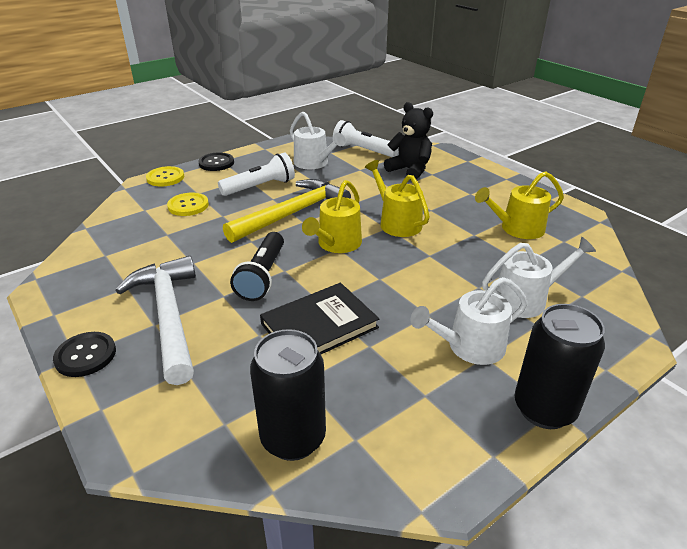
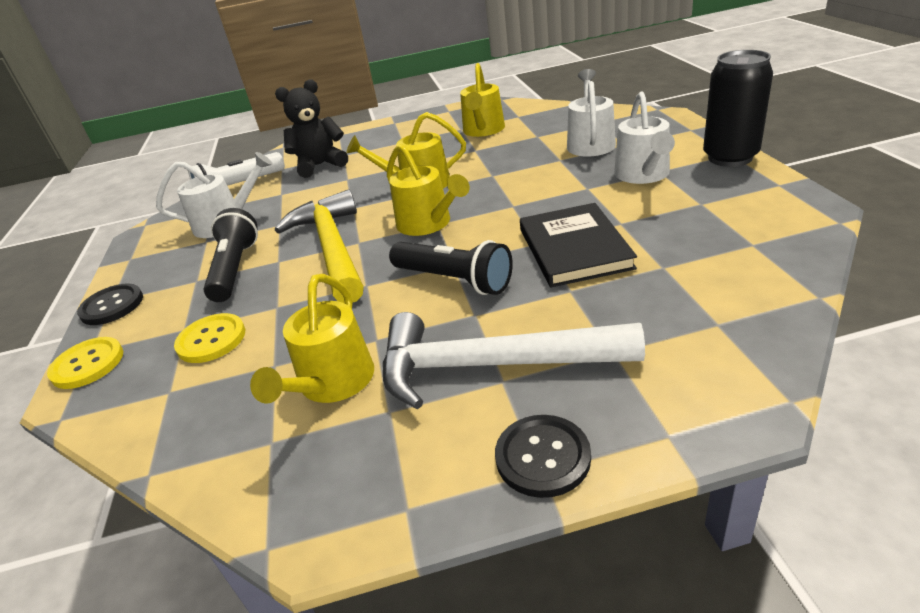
camera: 60 degrees left, 0 degrees up
(151, 259) = (332, 383): none -> yellow watering can
(260, 187) = (235, 269): white flashlight -> black flashlight
(293, 438) = (747, 279): black can -> none

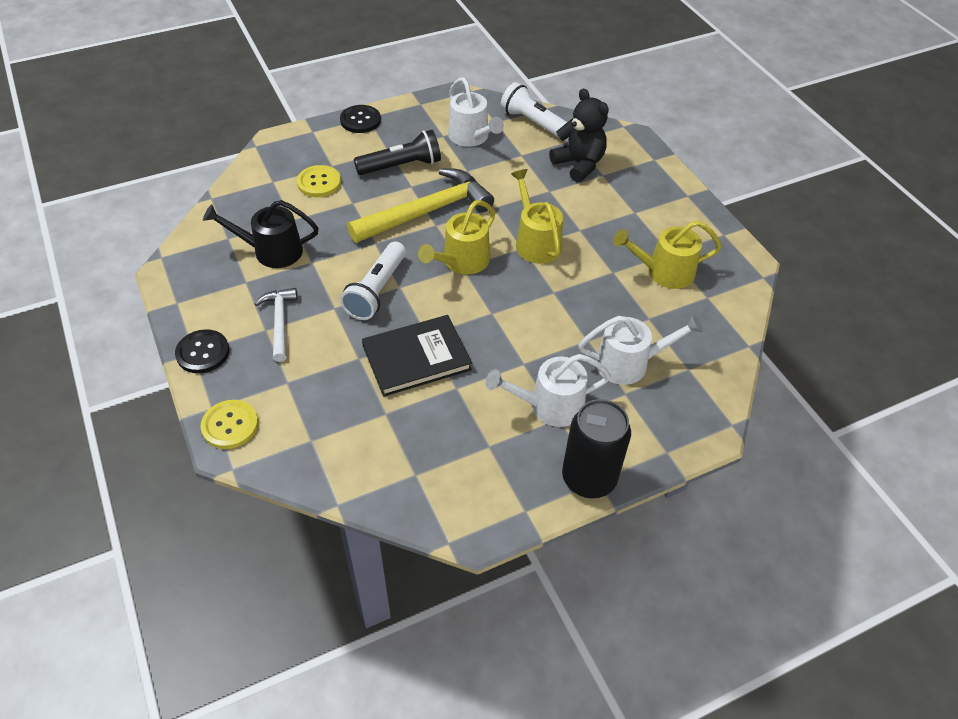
camera: 70 degrees right, 15 degrees up
(88, 364) = (300, 136): yellow button -> yellow button (230, 425)
(332, 383) = (271, 251): yellow watering can -> black watering can
(454, 280) = (376, 290): black flashlight -> white flashlight
(491, 366) = (279, 322): white hammer -> white hammer, size x0.55

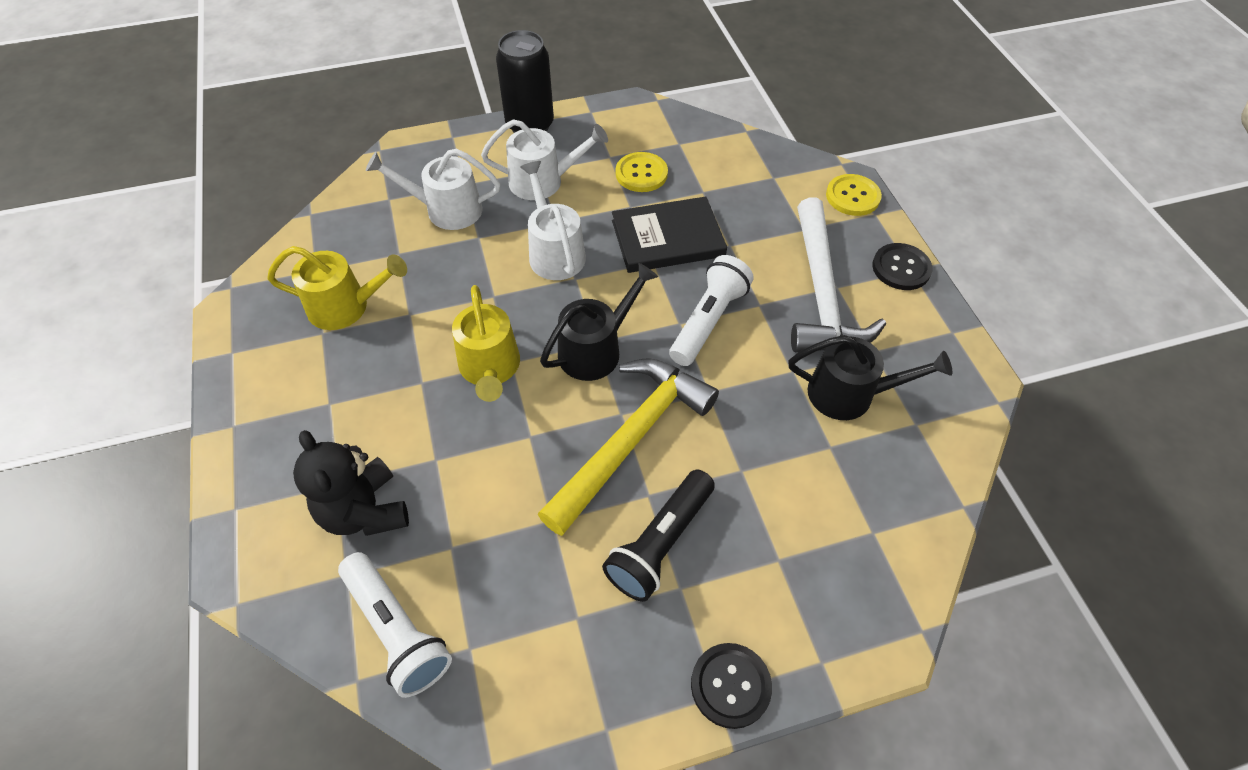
camera: 170 degrees left, 5 degrees up
(279, 322) = (822, 293): white hammer -> white hammer, size x1.83
(319, 182) = (796, 520): yellow button -> yellow button (641, 174)
(401, 166) = (660, 543): black flashlight -> black flashlight turned 45 degrees counterclockwise
(427, 211) = (630, 439): yellow hammer -> yellow hammer turned 150 degrees clockwise
(462, 261) = (596, 349): yellow watering can -> black watering can
(471, 137) = (526, 606): white watering can -> white watering can (554, 252)

